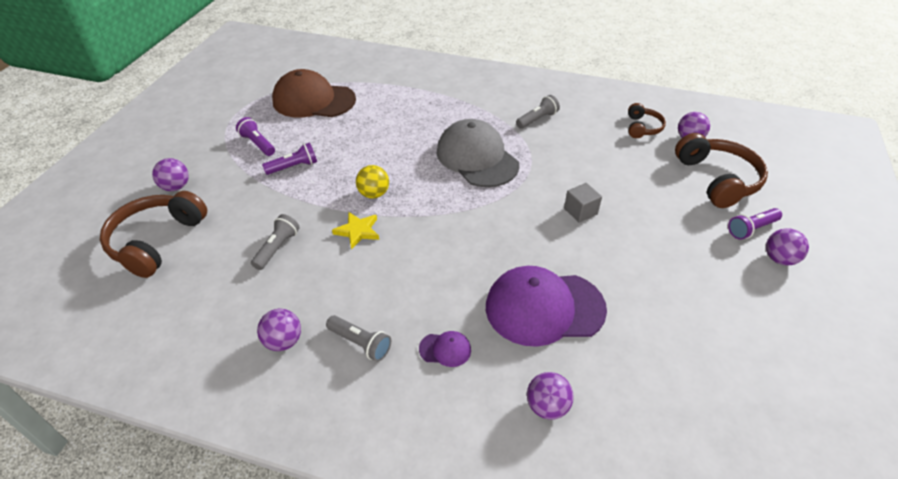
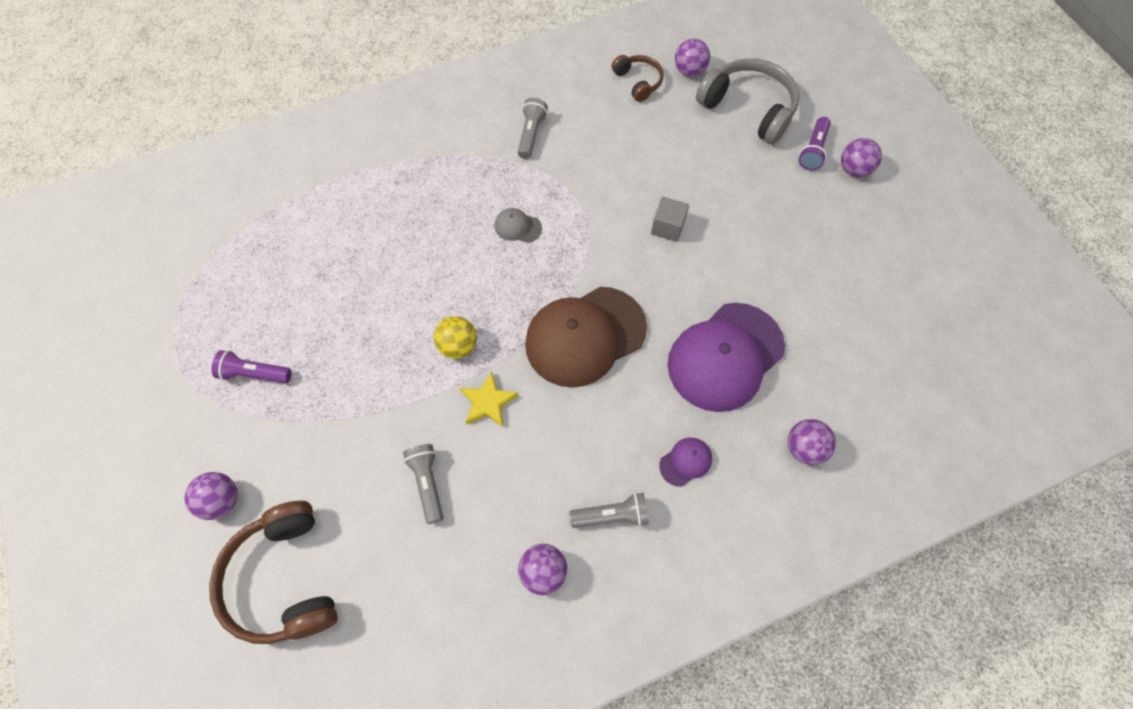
camera: 40 degrees left, 20 degrees up
(294, 167) = (334, 374): purple flashlight -> none
(313, 100) = (254, 266): brown cap -> brown cap (585, 336)
(477, 158) = (517, 227): grey cap -> grey cap, size x0.41
(717, 179) = (748, 109): brown headphones -> grey headphones

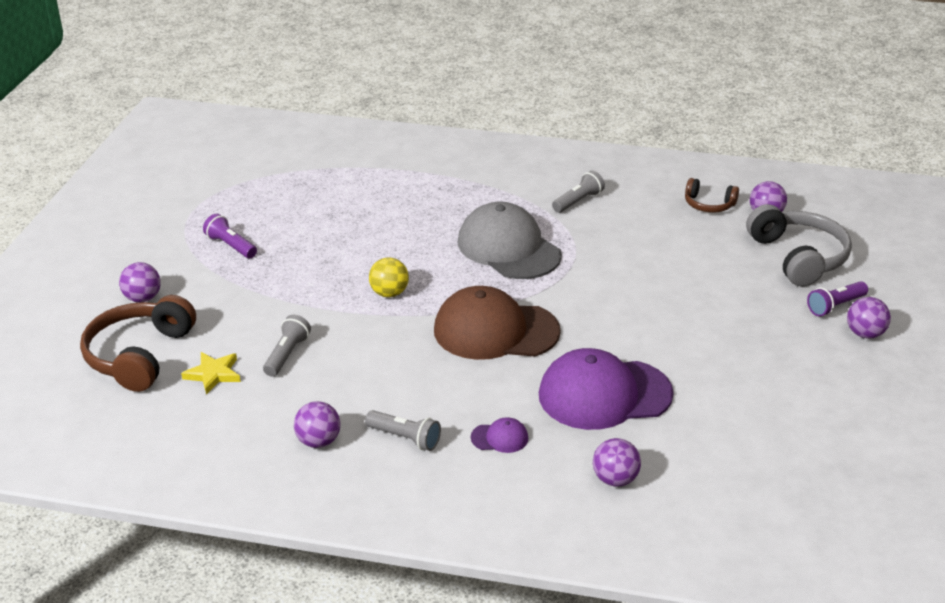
camera: 35 degrees right, 30 degrees down
(488, 402) = (378, 333): yellow star -> yellow star (213, 374)
(517, 227) = (508, 248): grey cap -> grey cap, size x2.43
(638, 82) = (708, 204): brown headphones -> brown headphones turned 105 degrees clockwise
(667, 227) = (638, 299): grey cube -> none

